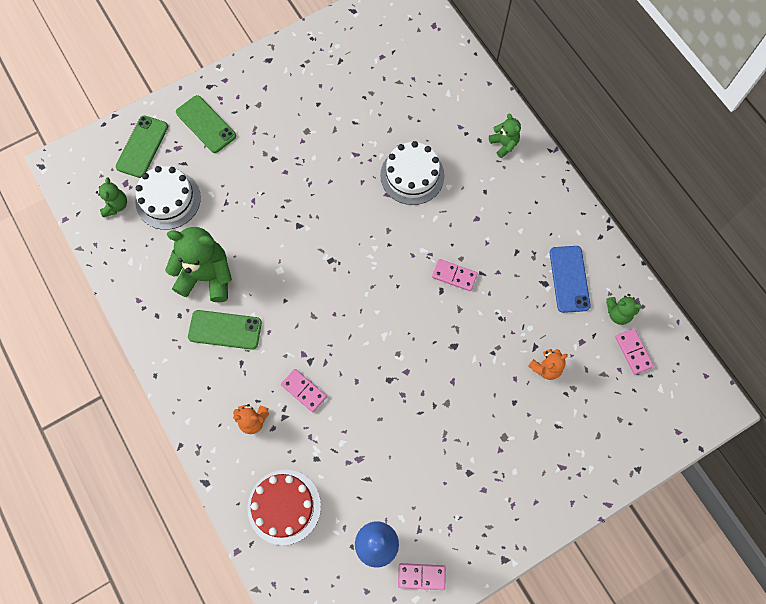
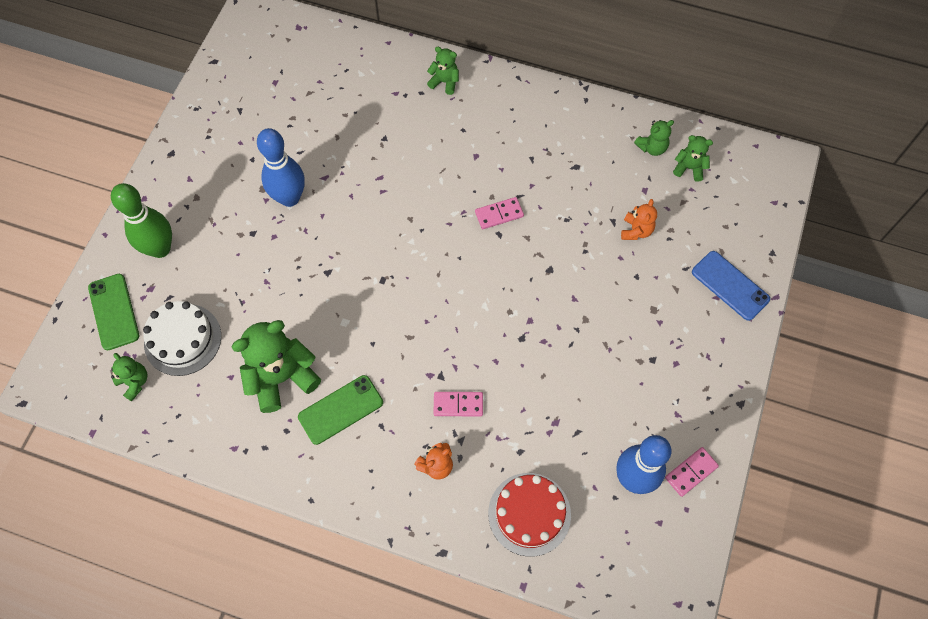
camera: 40 degrees left, 5 degrees down
(206, 124) = (160, 248): green phone -> green bowling pin
(319, 151) = (289, 198): none -> blue bowling pin
(412, 175) = (390, 160): white cake -> none
(569, 279) = (591, 149): blue phone -> blue phone (730, 285)
(633, 352) = (689, 168): pink domino -> green teddy bear

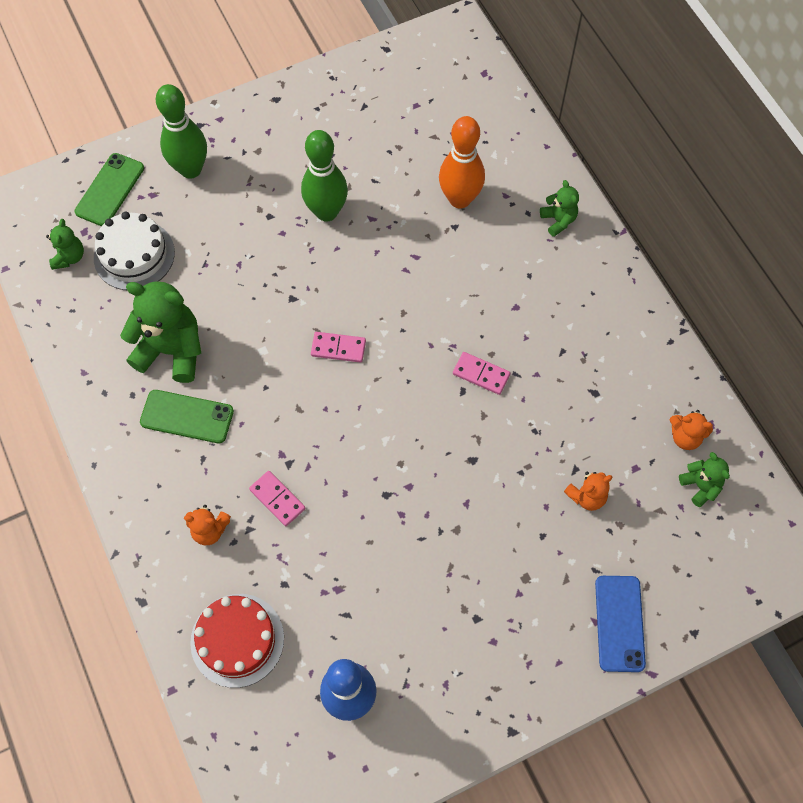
camera: 45 degrees right, 0 degrees up
(289, 198) = (326, 212): blue bowling pin -> green bowling pin
(369, 118) = (460, 199): none -> orange bowling pin
(652, 147) = (685, 437): green teddy bear -> orange teddy bear
(691, 472) = (403, 743): pink domino -> pink domino (338, 348)

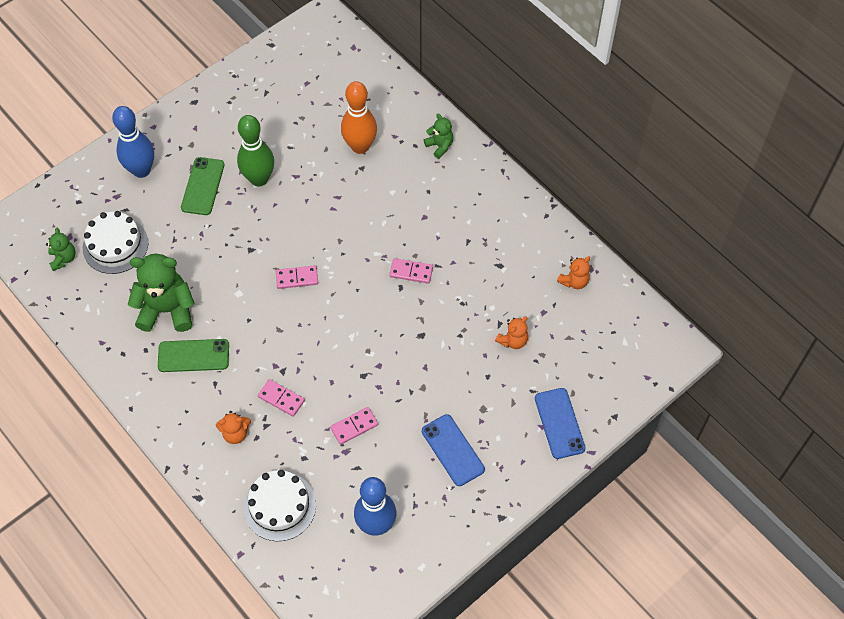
camera: 15 degrees left, 5 degrees down
(110, 190) = (81, 200): green phone -> green phone (203, 186)
(190, 169) = (141, 170): green bowling pin -> blue bowling pin
(237, 640) = (279, 506): red cake -> white cake
(357, 559) = (354, 426): none -> pink domino
(473, 623) = (453, 450): none -> blue phone
(685, 437) = (574, 281): orange teddy bear -> orange teddy bear turned 45 degrees counterclockwise
(700, 486) = (593, 313): green teddy bear -> none

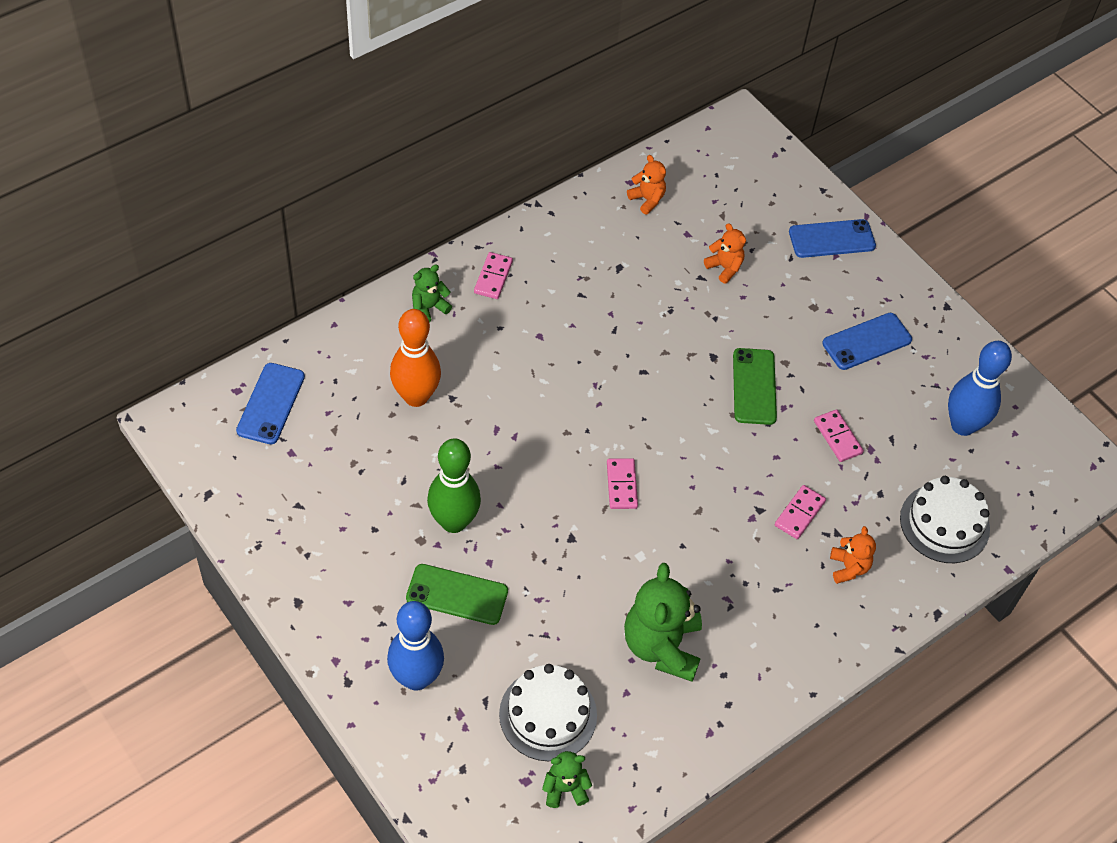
camera: 90 degrees left, 5 degrees down
(193, 356) = (735, 614): green phone -> green phone (754, 386)
(344, 66) = (270, 403): none -> blue phone
(411, 272) = (622, 358): pink domino -> pink domino (493, 277)

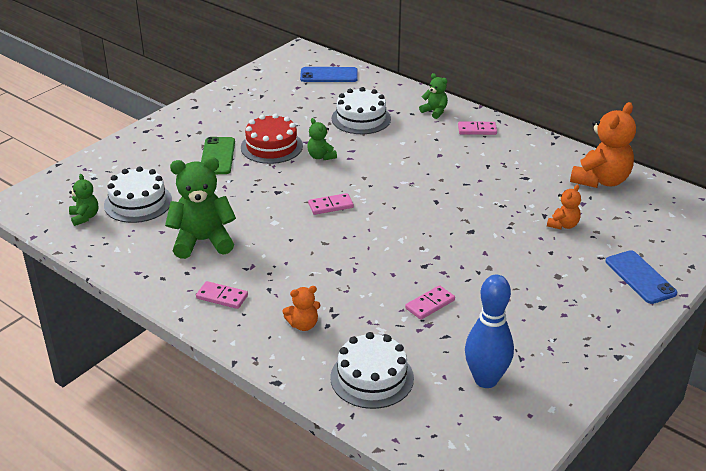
camera: 80 degrees right, 20 degrees down
(416, 396) = (361, 118): orange bowling pin -> white cake
(416, 678) = (154, 152): blue bowling pin -> none
(454, 522) = (271, 146): green bowling pin -> red cake
(500, 468) = (321, 156): none -> green teddy bear
(647, 199) = (601, 180): orange teddy bear -> orange teddy bear, size x1.96
(754, 386) = (454, 254): green phone -> none
(799, 513) = (344, 292): pink domino -> pink domino (222, 297)
(866, 341) = (541, 310): blue phone -> none

